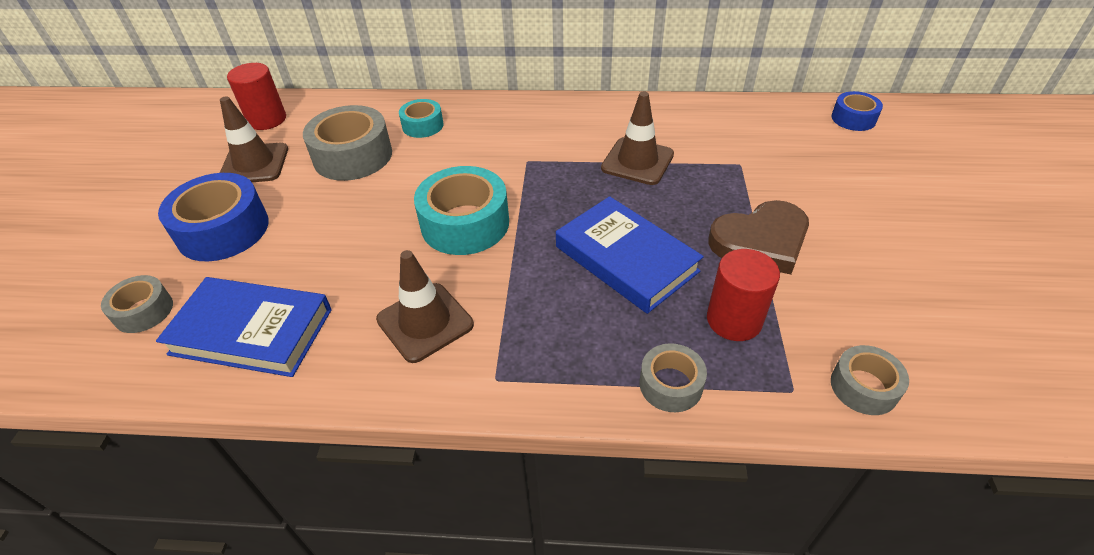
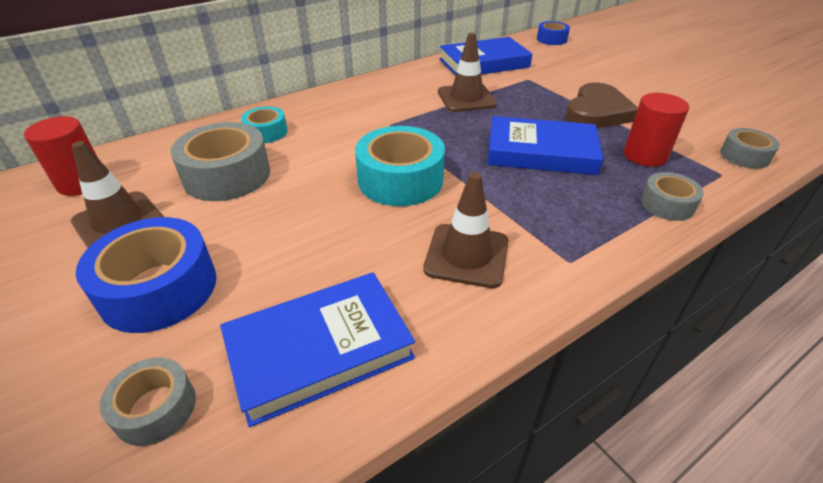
camera: 40 degrees left, 5 degrees down
(718, 123) = (484, 63): none -> blue book

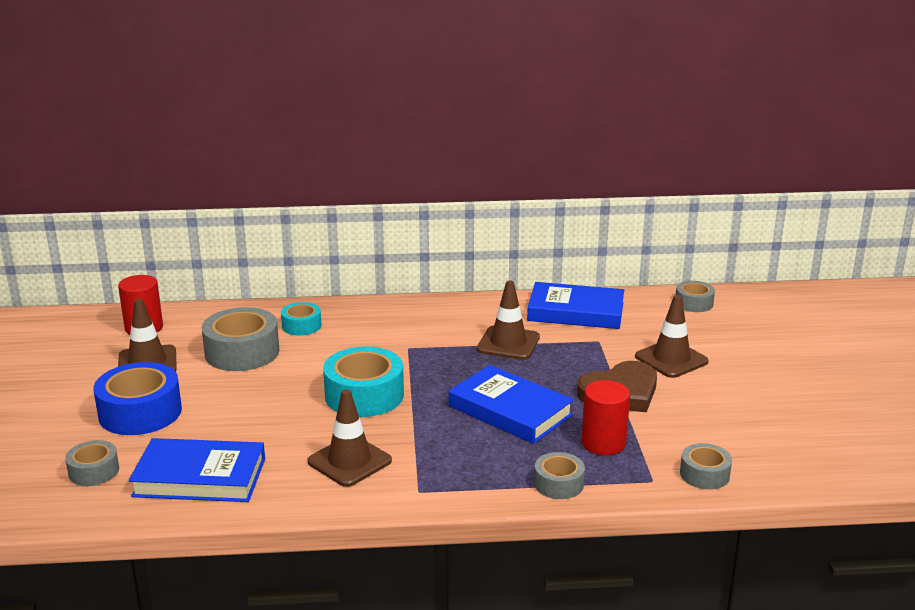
camera: 30 degrees right, 15 degrees down
(551, 39) = (694, 303): blue tape -> grey tape
(593, 78) = (671, 359): none -> brown traffic cone

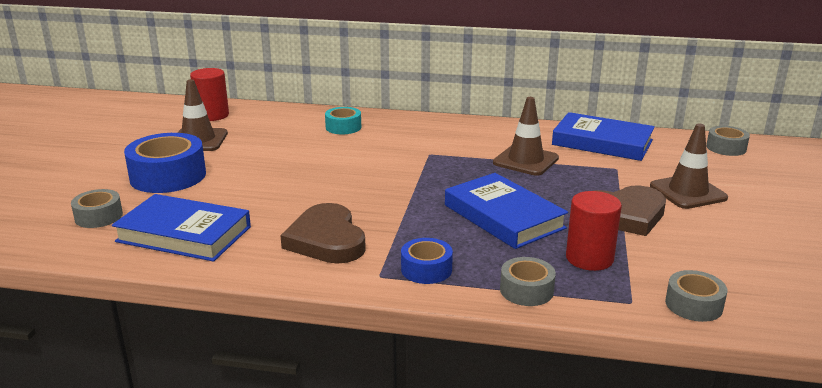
camera: 15 degrees right, 0 degrees up
(242, 352) = (281, 141): grey tape -> none
(349, 461) = (326, 240): brown traffic cone -> brown heart
(364, 395) = (369, 186): turquoise tape -> none
(460, 477) = (426, 269): none -> blue tape

